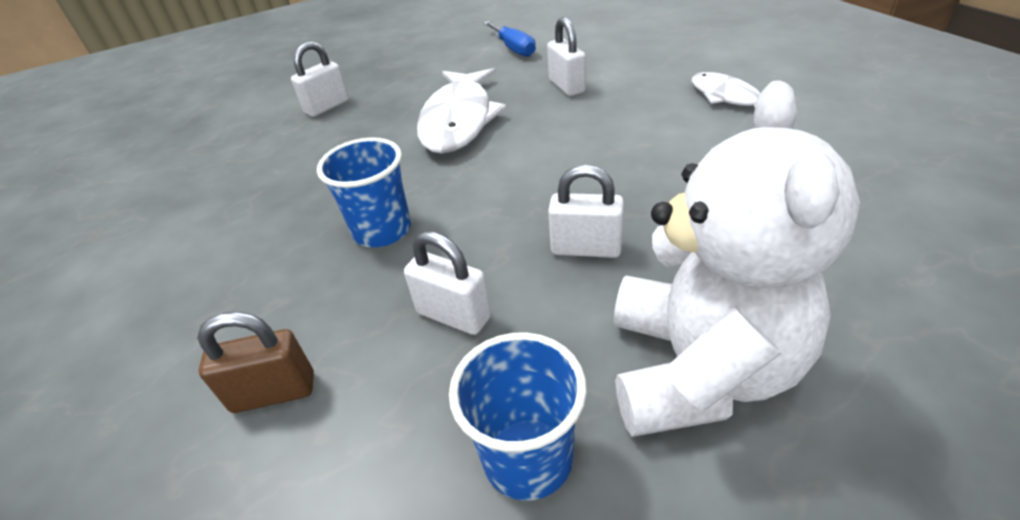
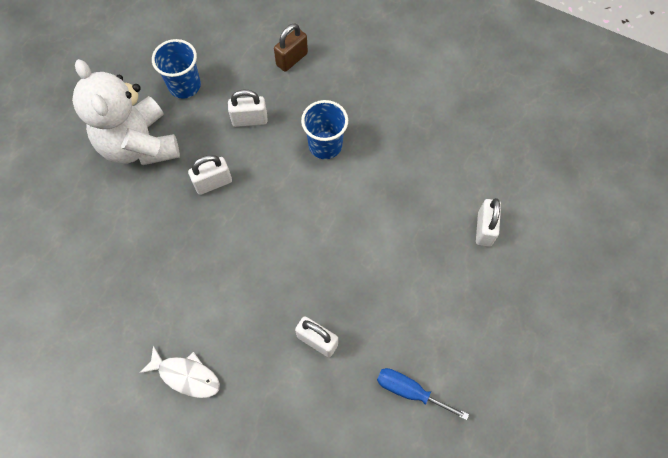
camera: 140 degrees right, 25 degrees up
(459, 120) = (366, 257): white fish -> none

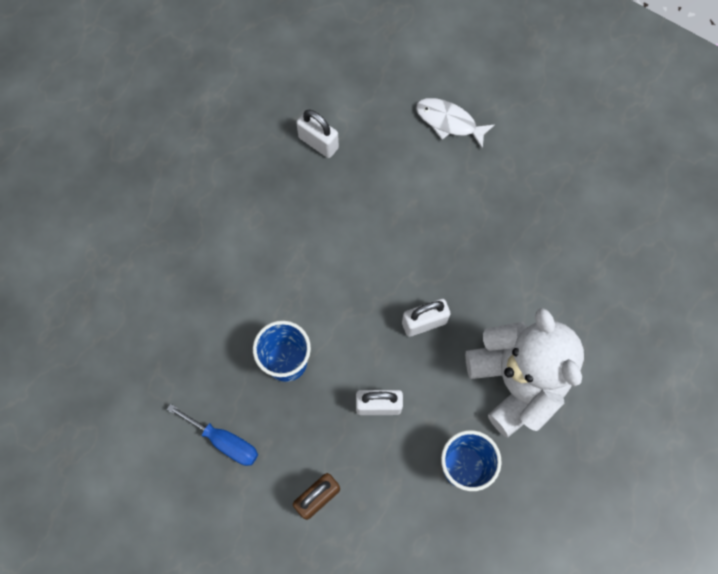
camera: 175 degrees left, 5 degrees up
(409, 391) = (235, 92): blue screwdriver -> blue screwdriver (224, 441)
(484, 229) = (121, 241): white padlock -> none

